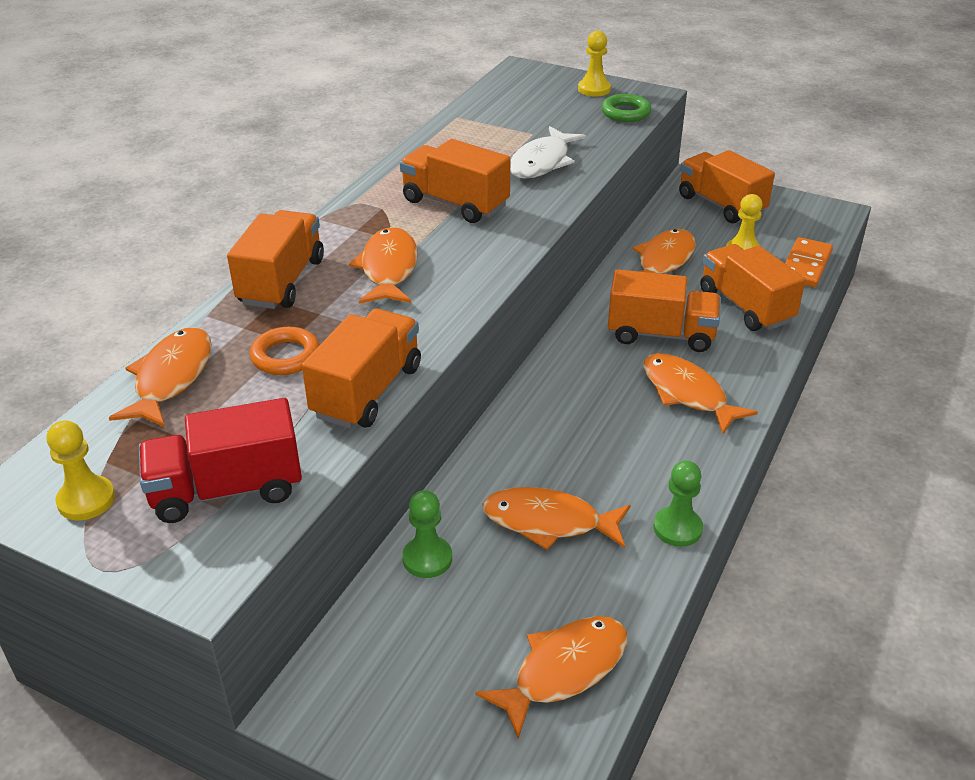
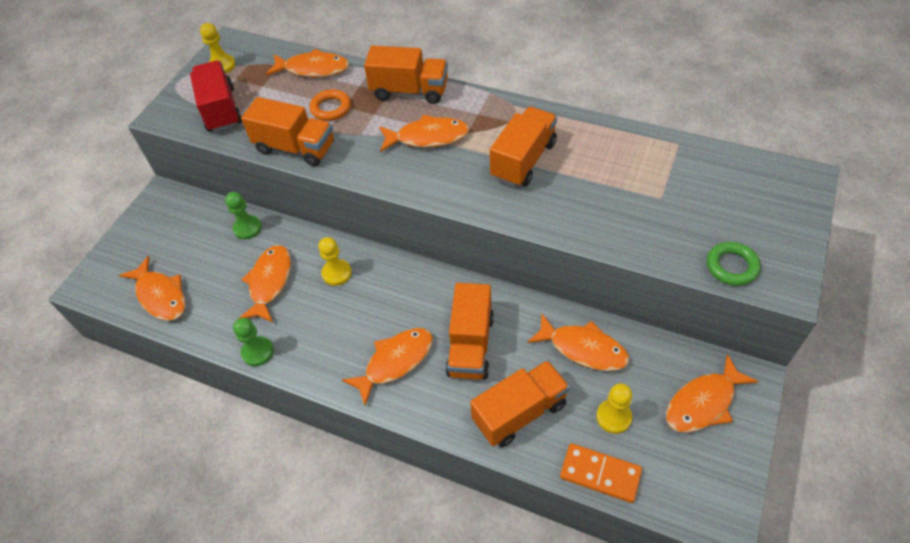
camera: 90 degrees right, 15 degrees up
(542, 162) = (606, 208): white fish -> none
(594, 89) = (779, 238): yellow pawn -> yellow pawn (336, 273)
(721, 205) = (703, 403): orange truck -> orange fish

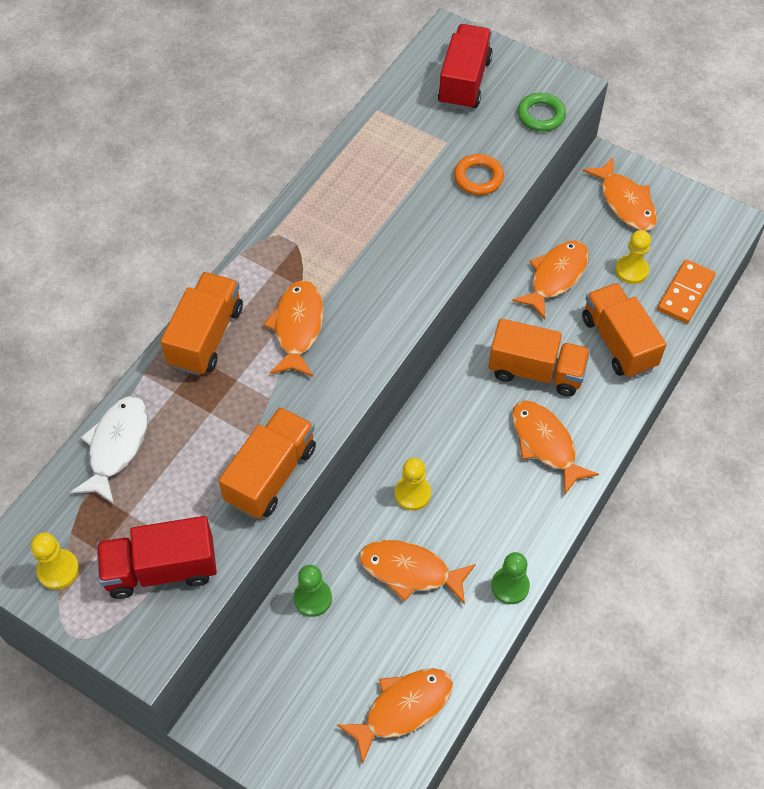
camera: 85 degrees left, 5 degrees up
(313, 69) = (116, 446): orange fish -> white fish
(331, 108) = (207, 429): orange ring -> orange ring (478, 178)
(523, 160) = (363, 242): orange truck -> none
(746, 199) = (464, 82): none -> red truck

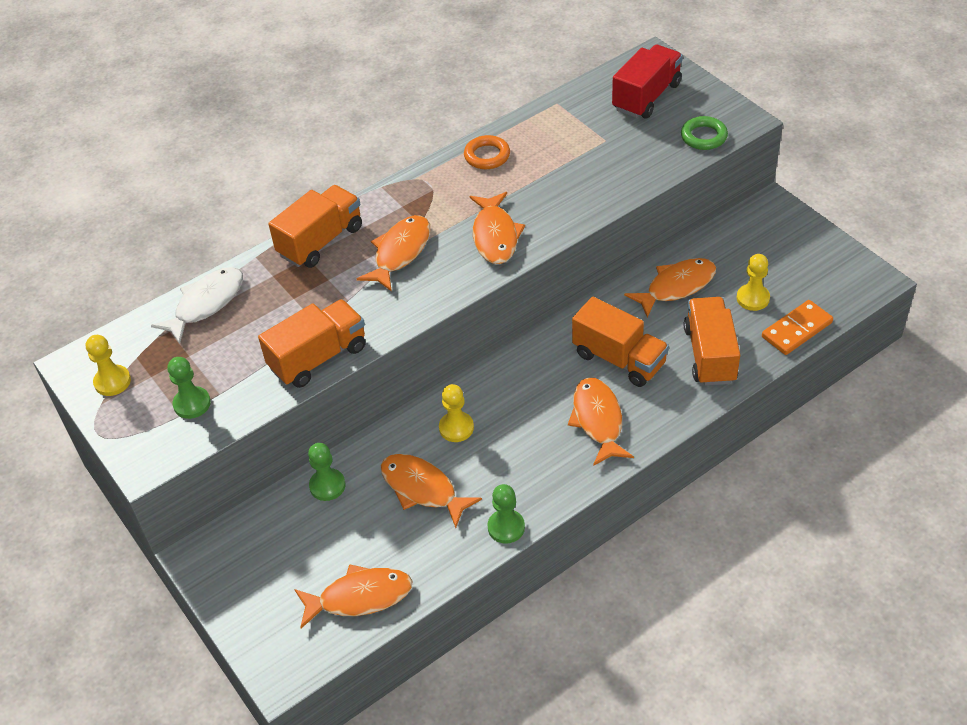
camera: 25 degrees right, 10 degrees down
(161, 569) = (192, 404): red truck -> green pawn
(478, 178) = (620, 173): orange ring -> orange ring (487, 156)
(625, 202) = (774, 241): orange fish -> orange fish (495, 236)

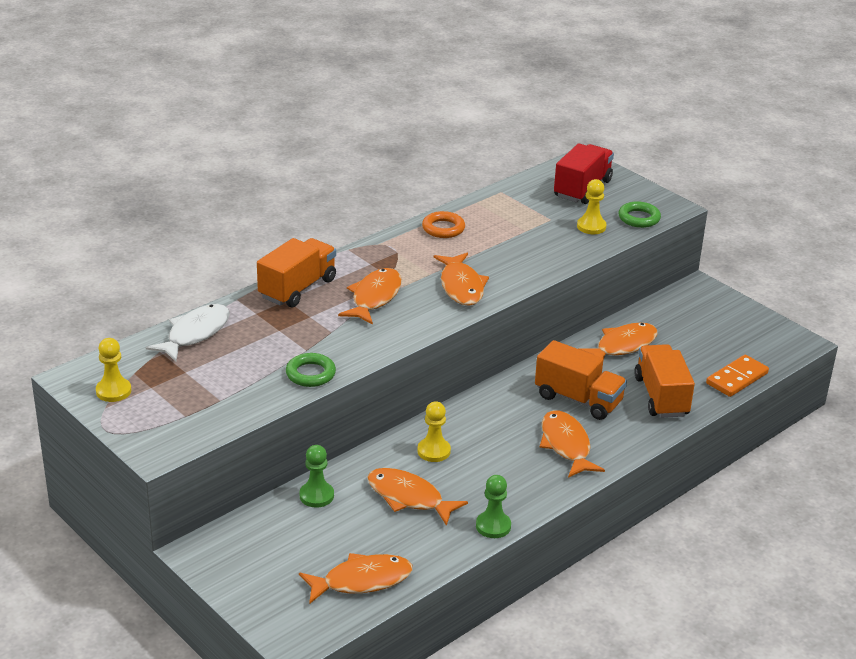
camera: 10 degrees left, 15 degrees down
(192, 404) = (195, 408): green pawn -> none
(318, 357) = (310, 374): orange truck -> green ring
(753, 298) = (693, 355): yellow pawn -> yellow pawn (591, 226)

